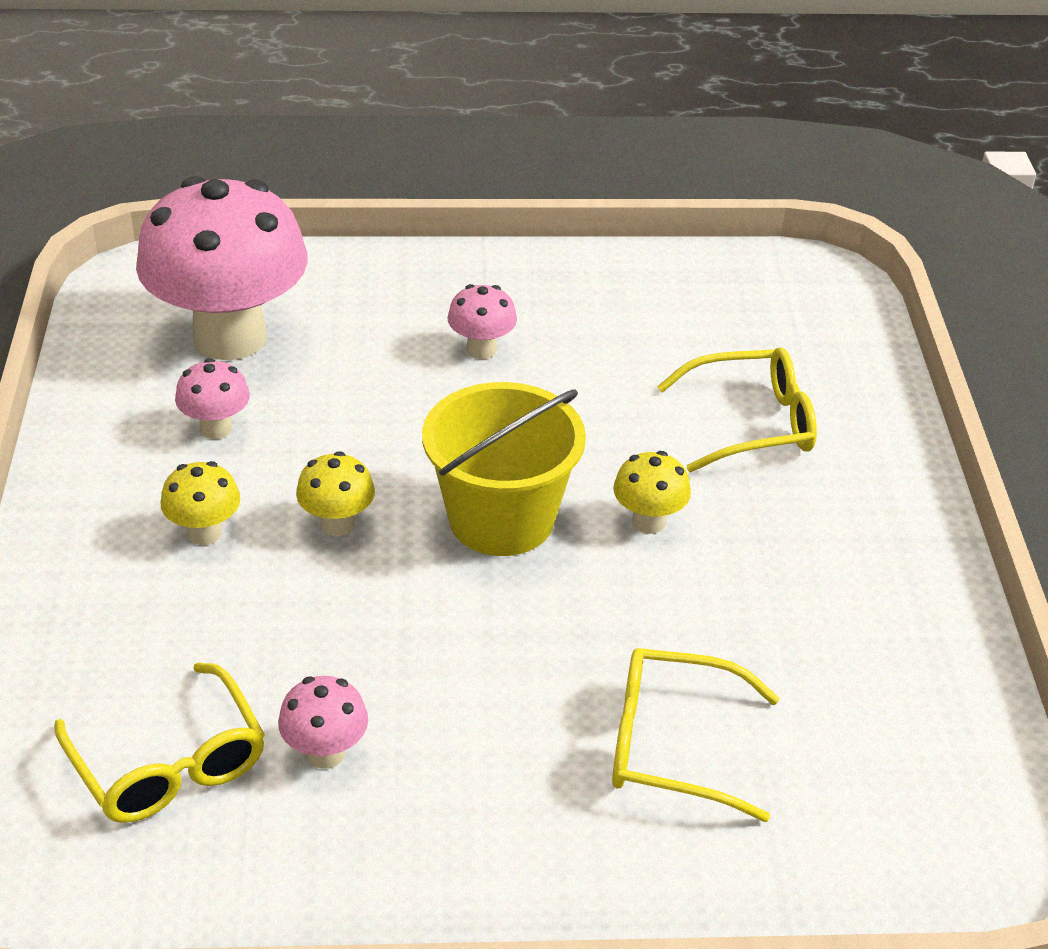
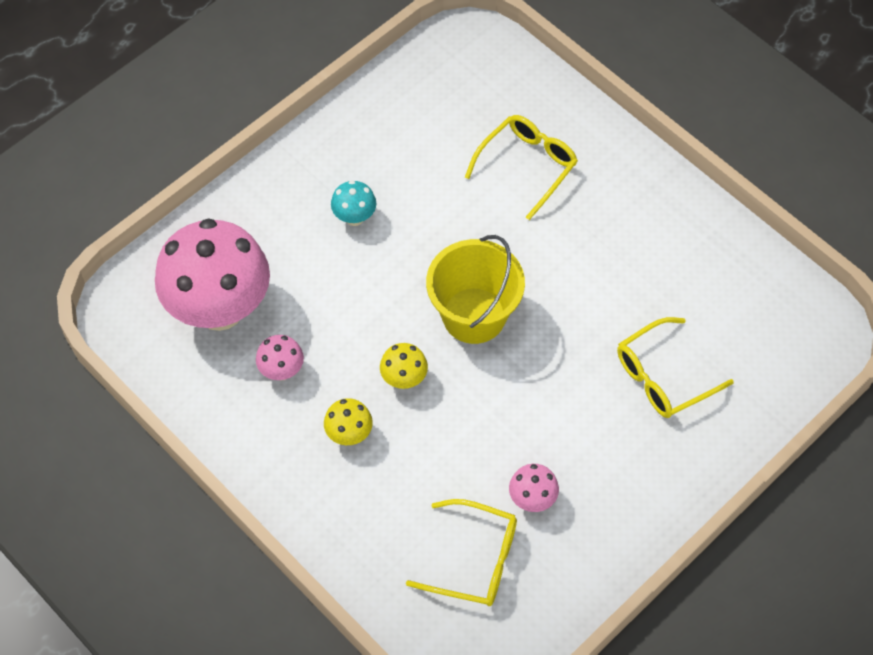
camera: 40 degrees left, 20 degrees up
(481, 349) = (354, 217): pink mushroom -> turquoise mushroom
(648, 522) = (539, 264): yellow mushroom -> none

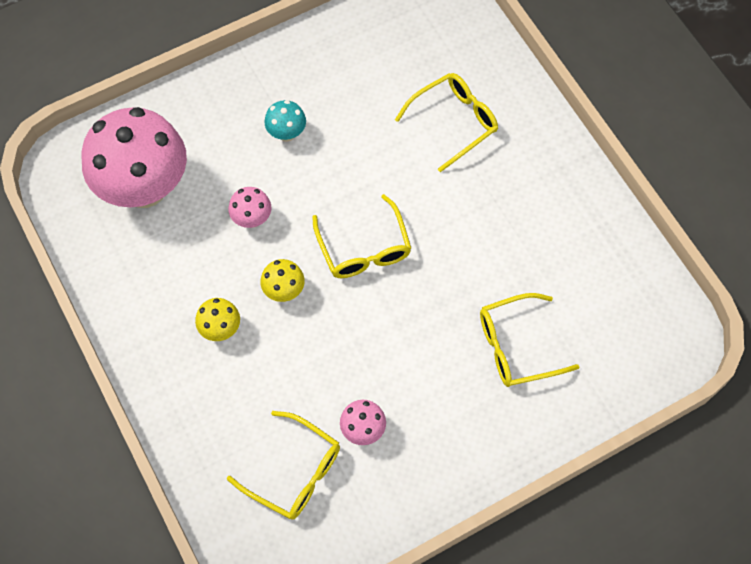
camera: 15 degrees right, 5 degrees up
(281, 371) = (180, 257): pink mushroom -> pink mushroom (252, 219)
(474, 315) = (364, 248): yellow bucket -> yellow glasses

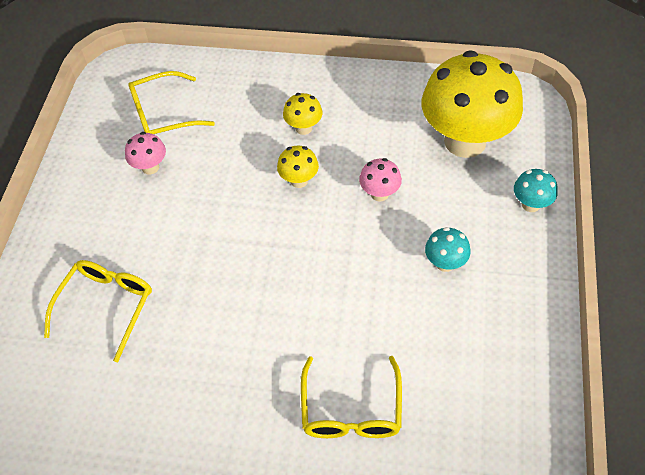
camera: 130 degrees right, 10 degrees down
(144, 188) = (465, 141): pink mushroom -> yellow mushroom
(183, 106) = (530, 204): none -> turquoise mushroom
(364, 248) = (287, 254): yellow glasses -> none

